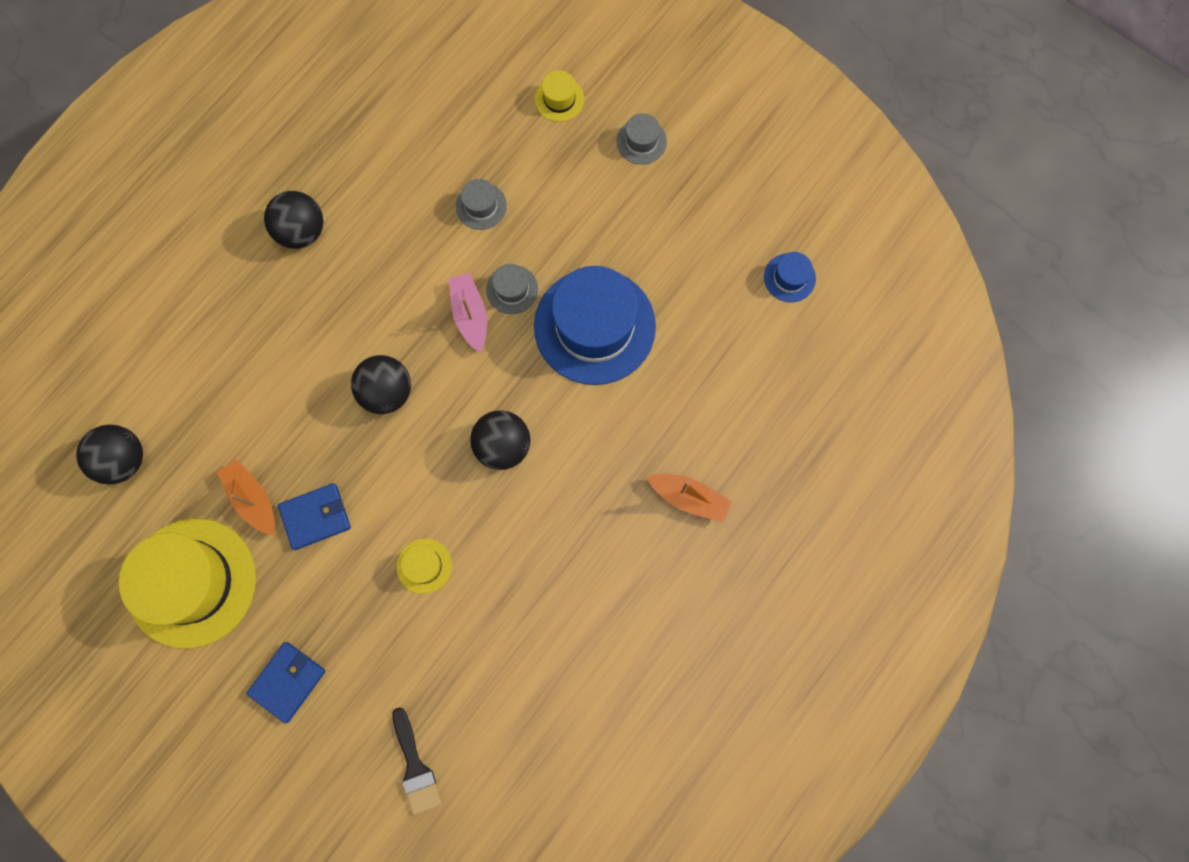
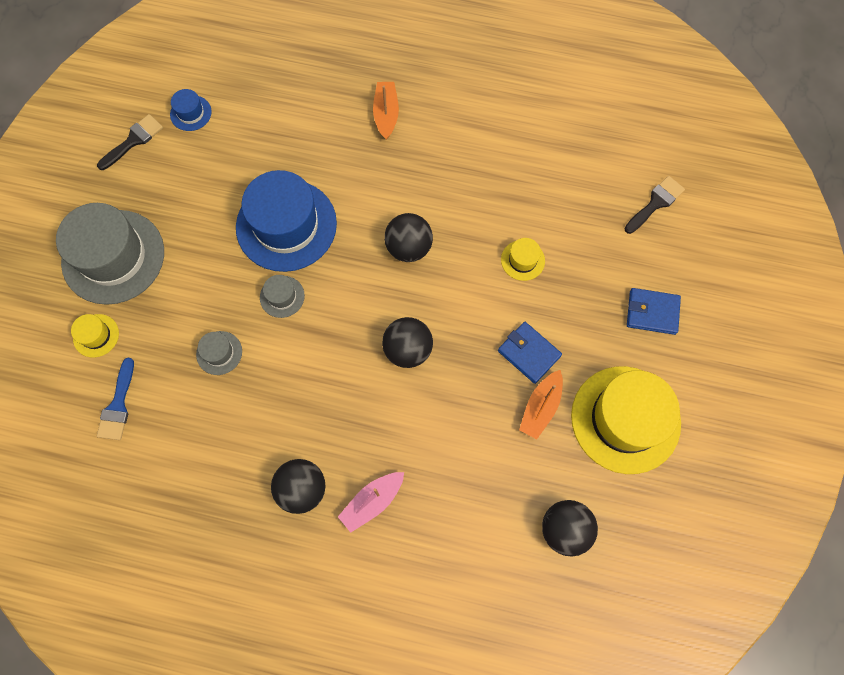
camera: 115 degrees left, 5 degrees down
(470, 315) = (317, 318): pink boat -> pink boat (372, 501)
(474, 97) = (118, 405): none -> blue brush
(641, 141) = (113, 256): grey hat -> grey hat, size x2.32
(779, 205) = (133, 140): none -> black brush

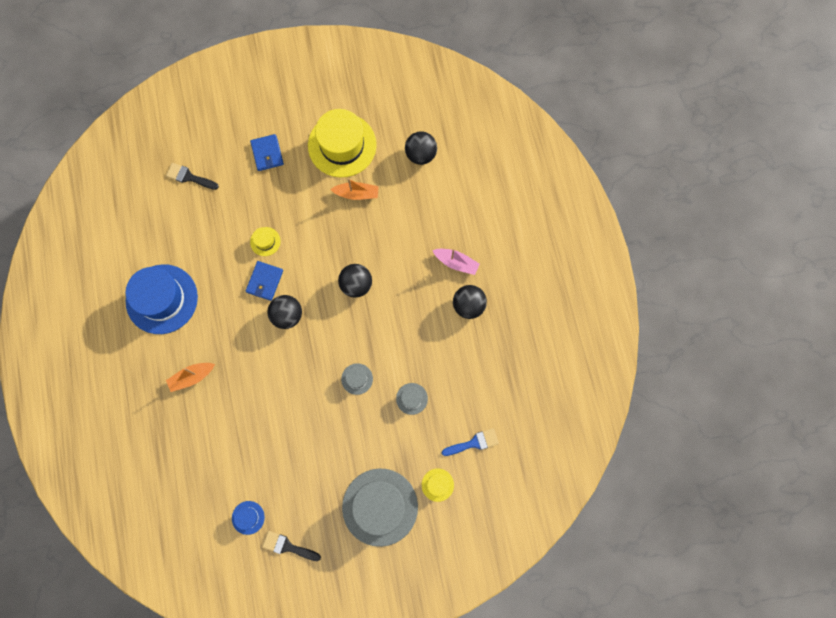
camera: 115 degrees left, 5 degrees up
(286, 225) = (306, 402): blue hat -> blue hat (162, 299)
(529, 353) = (326, 213): blue wallet -> blue wallet (264, 281)

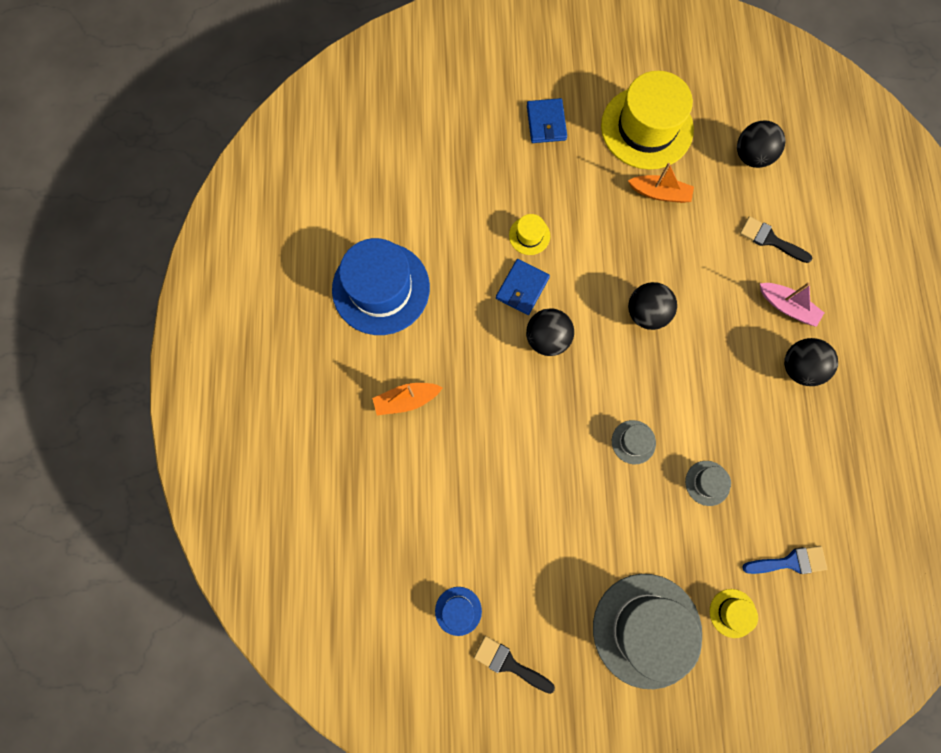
camera: 10 degrees right, 0 degrees up
(189, 177) = (439, 136): black brush -> black brush (770, 240)

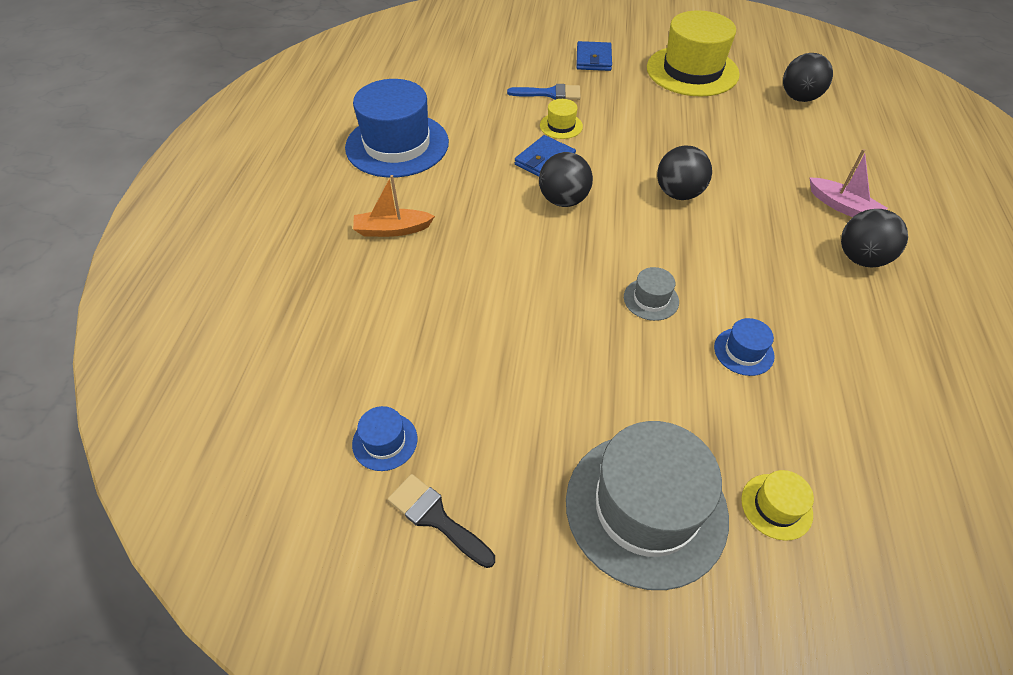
camera: 10 degrees right, 25 degrees down
(659, 193) = (701, 112): orange boat -> none
(707, 483) = (743, 351): grey hat -> blue hat
(770, 240) = (821, 155): black brush -> none
(790, 561) = (861, 455): blue brush -> blue brush (550, 93)

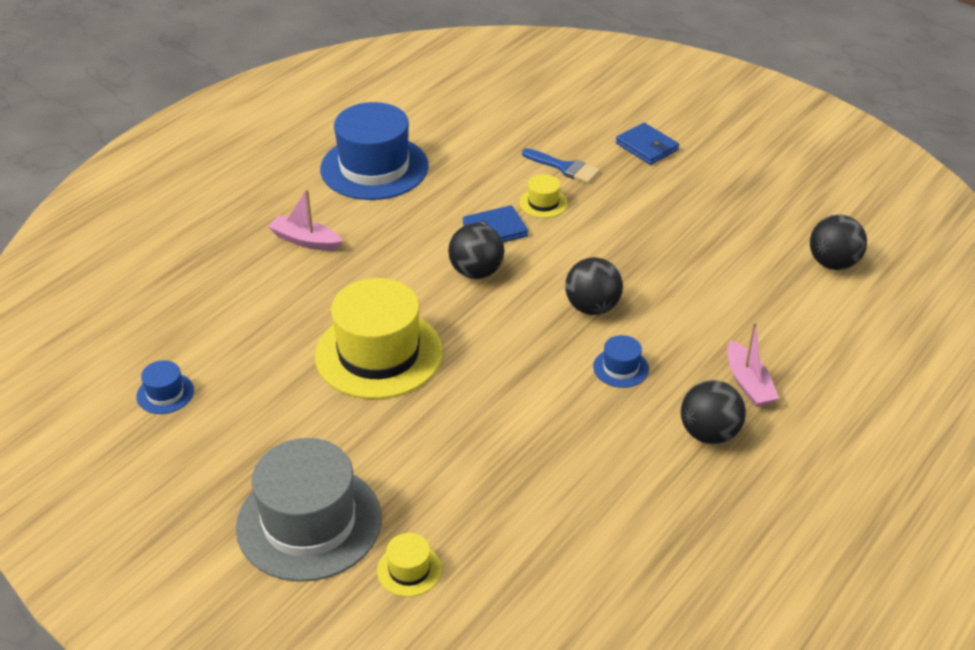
camera: 30 degrees right, 10 degrees down
(392, 230) = (305, 240): orange boat -> pink boat
(436, 518) = (157, 457): black brush -> none
(593, 59) = (646, 147): blue wallet -> blue wallet turned 75 degrees counterclockwise
(651, 299) = (469, 384): grey hat -> none
(692, 71) = (742, 194): yellow hat -> yellow hat (378, 353)
(743, 351) = (506, 457): blue hat -> blue hat (620, 368)

